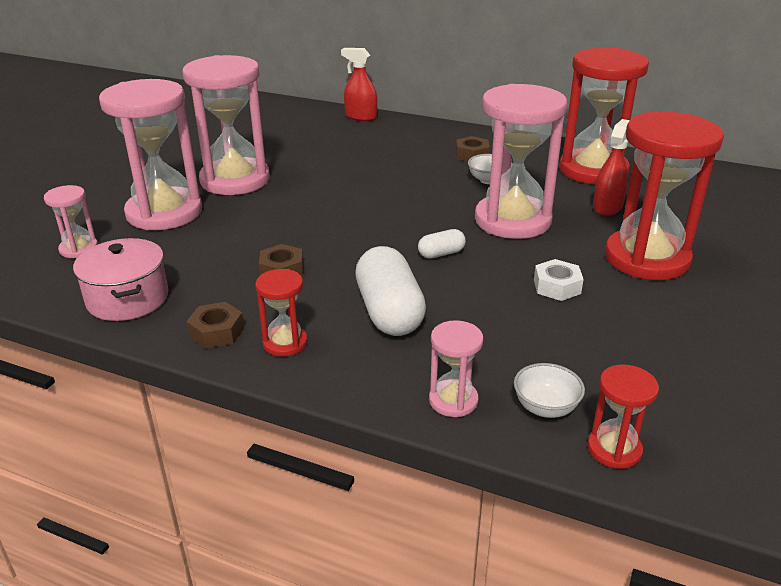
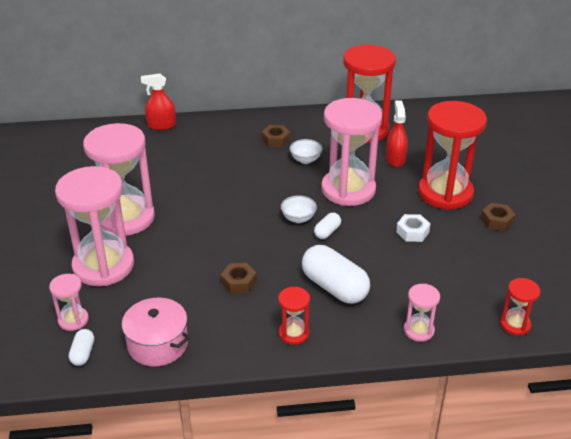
camera: 30 degrees left, 5 degrees up
(49, 281) = (83, 353): none -> white capsule
(216, 332) = (244, 343): brown nut -> brown nut (497, 221)
(545, 408) = (467, 314): white bowl -> white bowl (298, 218)

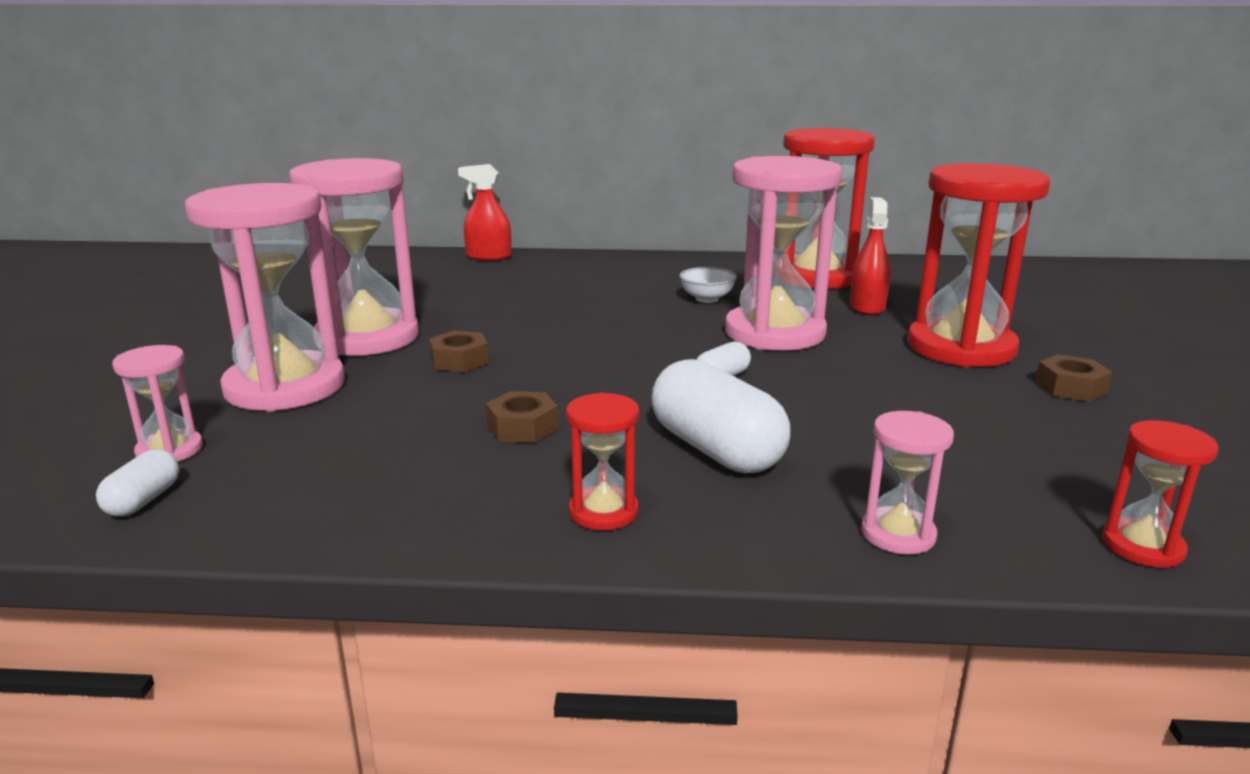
camera: 10 degrees right, 15 degrees down
(157, 344) = (304, 501): pink pot -> none
(275, 140) = (663, 278): brown nut -> brown nut (459, 360)
(298, 218) = (672, 358): white bowl -> none
(412, 232) = (893, 389): white nut -> none

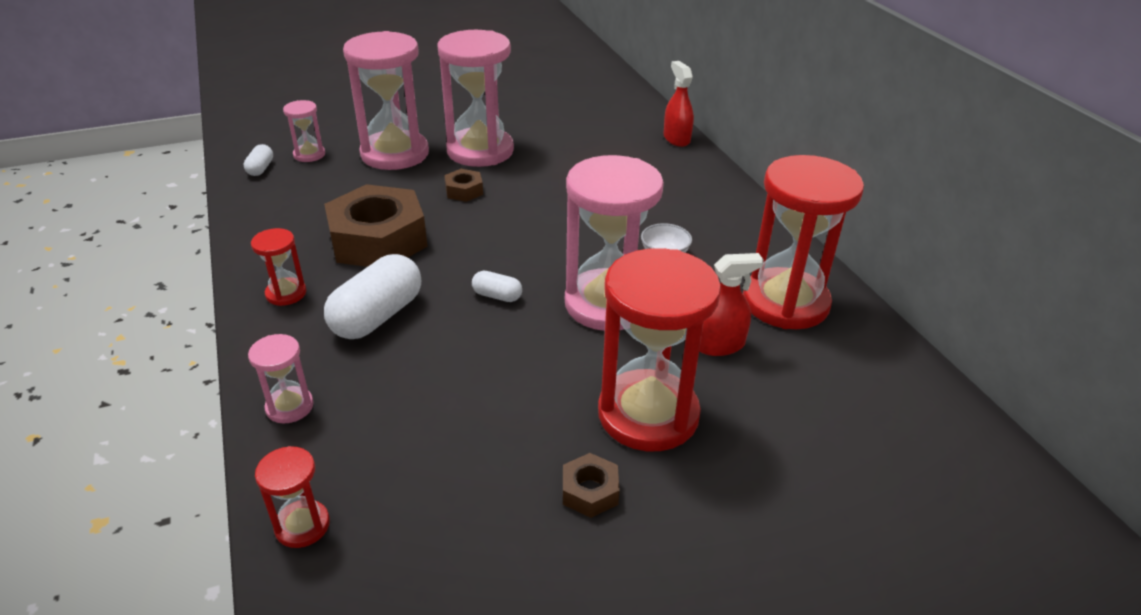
camera: 65 degrees right, 15 degrees up
(143, 500) = (260, 169): white capsule -> white capsule turned 75 degrees counterclockwise
(522, 427) = (378, 240): brown nut -> brown nut, size x2.29

